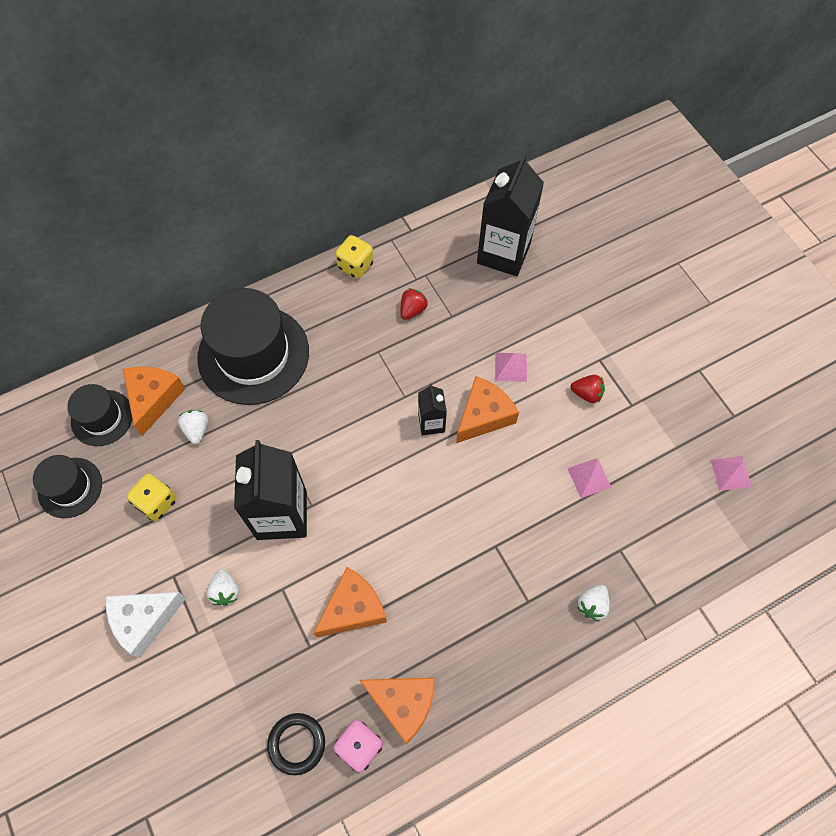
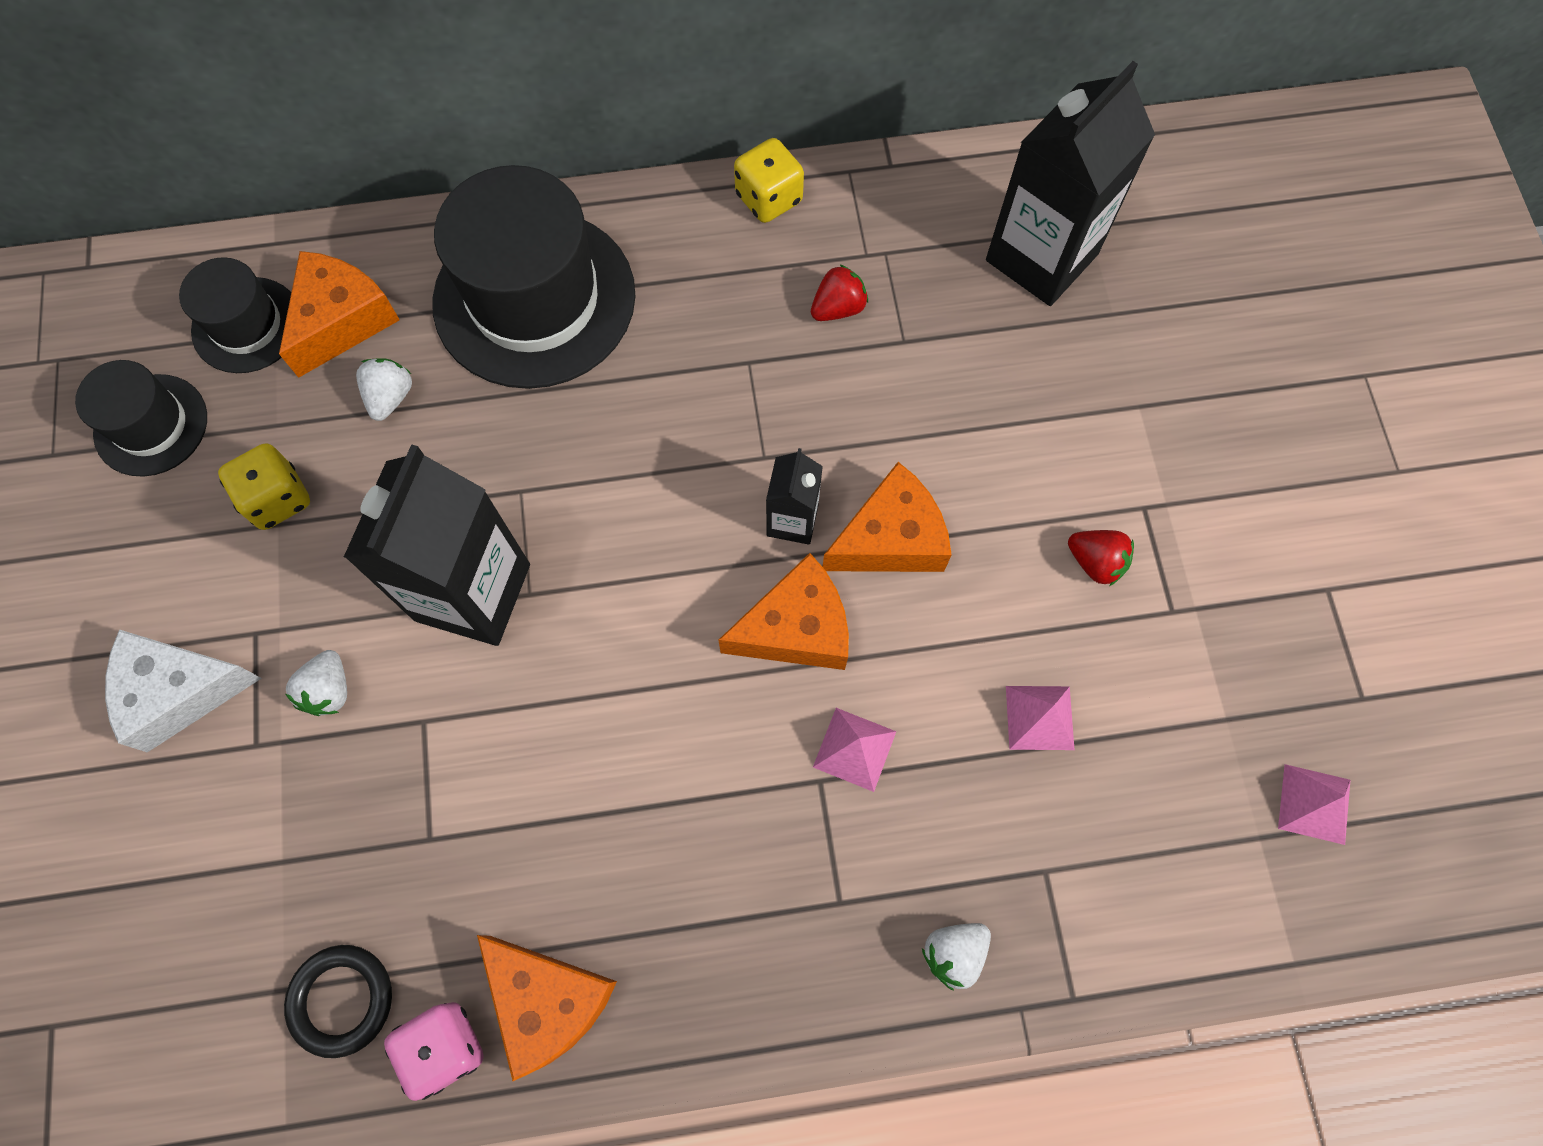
camera: 20 degrees right, 5 degrees up
(353, 608) = (528, 800): orange cheese -> orange cheese (796, 628)
(511, 367) = (974, 467): pink pyramid -> pink pyramid (854, 749)

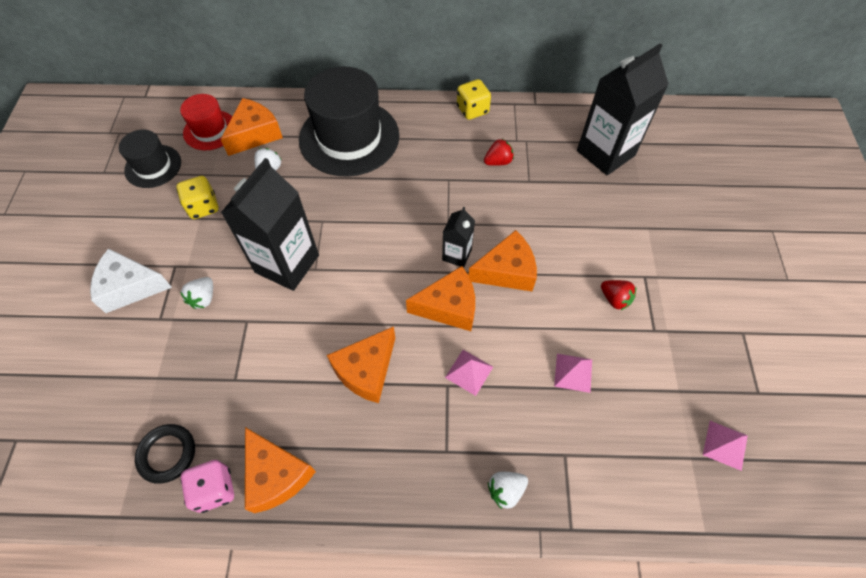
camera: 10 degrees right, 10 degrees down
(247, 325) = (210, 130): black hat -> red hat
(668, 779) = (366, 370): none -> orange cheese

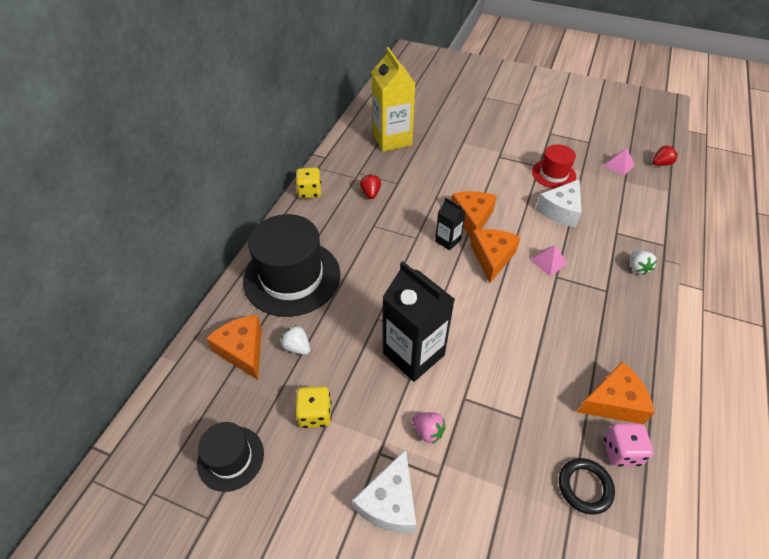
camera: 70 degrees left, 10 degrees down
(203, 298) = (428, 431): white strawberry -> pink strawberry
(210, 130) = (211, 391): red hat -> red hat (553, 174)
(366, 370) = (534, 321): orange cheese -> none
(573, 372) = (560, 210): pink pyramid -> white cheese
(605, 153) = (392, 139): black carton -> yellow carton
(615, 299) = (512, 175): red strawberry -> red strawberry (661, 164)

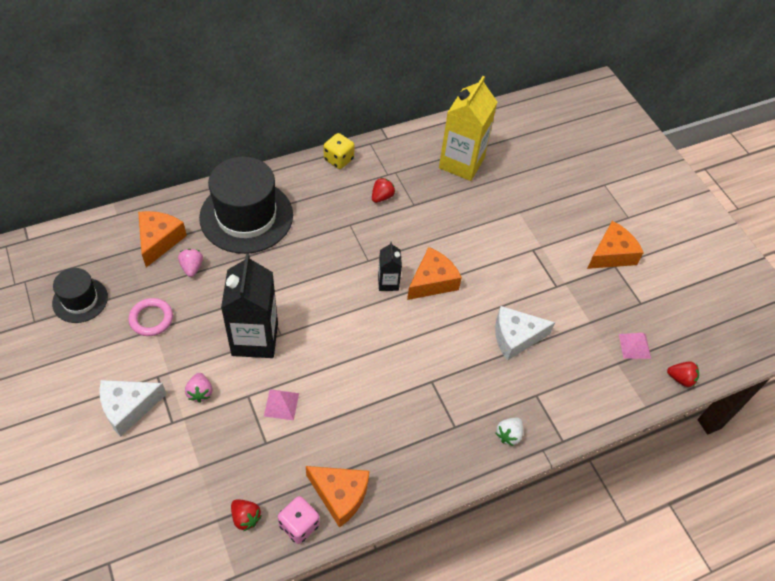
camera: 40 degrees right, 5 degrees up
(297, 347) = (192, 267): white strawberry -> pink strawberry
(315, 414) = (151, 319): yellow dice -> pink ring
(492, 258) = (403, 324): orange cheese -> orange cheese (611, 254)
(549, 261) = (442, 366): pink pyramid -> pink pyramid (281, 404)
(553, 174) = (558, 303): red hat -> none
(584, 487) = (245, 517): black ring -> red strawberry

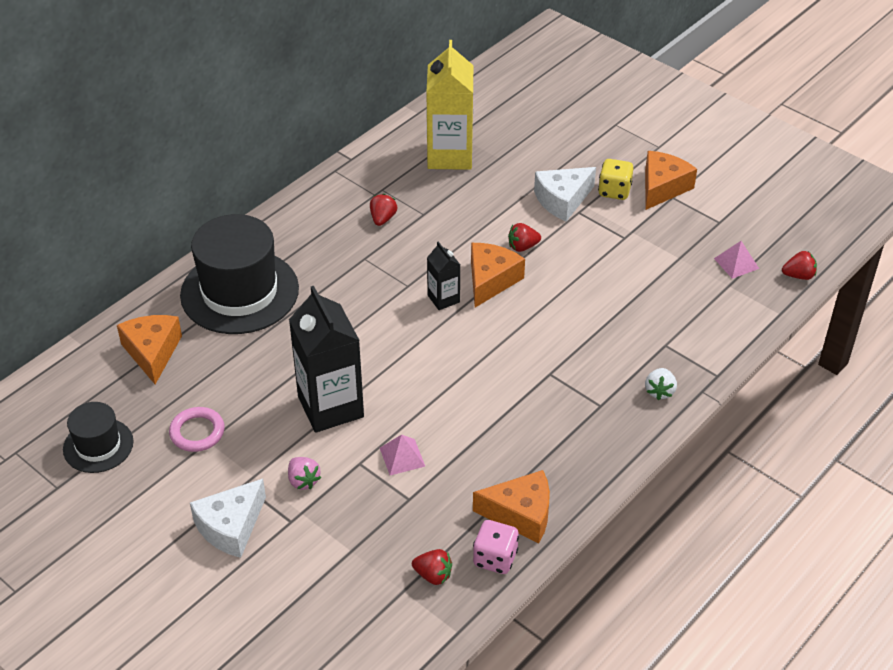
camera: 20 degrees left, 10 degrees down
(192, 267) = (210, 365): pink strawberry -> none
(338, 159) = (309, 198): yellow dice -> yellow dice (614, 191)
(472, 262) = (522, 247): none -> red strawberry
(515, 337) = (611, 300): white cheese -> white cheese (562, 200)

